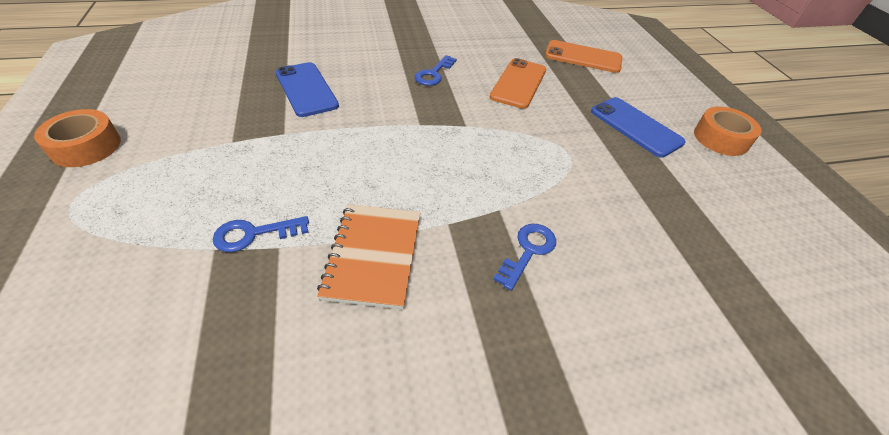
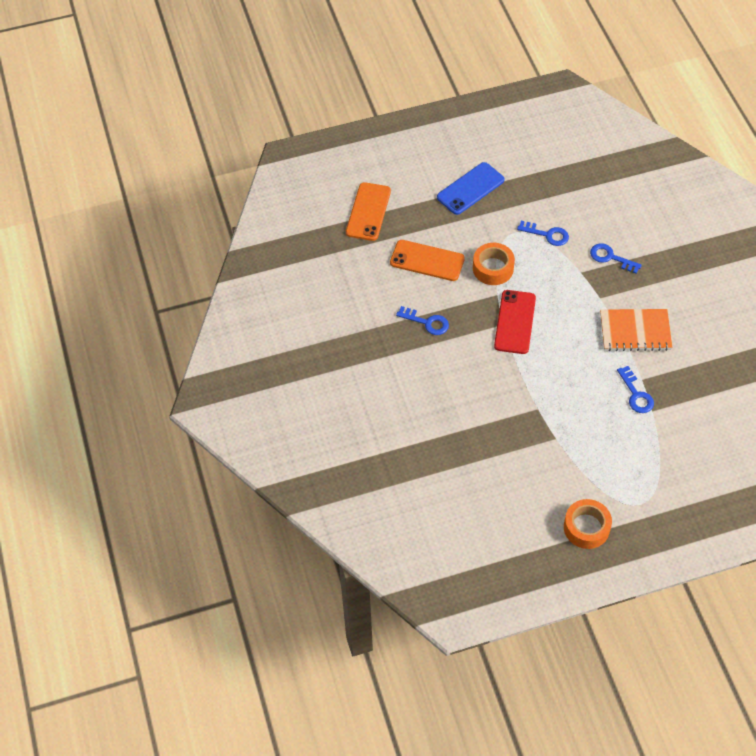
camera: 90 degrees left, 10 degrees up
(306, 89) = (475, 410): blue phone -> none
(420, 133) = (515, 322): none -> red phone
(568, 184) = (547, 234): none -> blue key
(721, 138) = (472, 140): orange tape -> orange tape (493, 268)

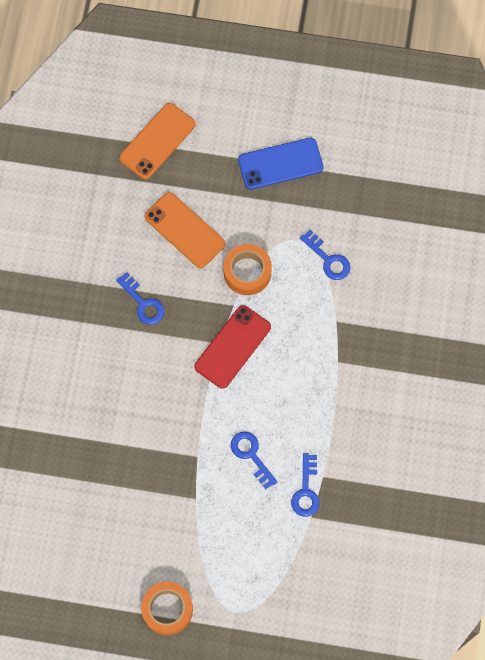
camera: 25 degrees right, 15 degrees up
(610, 258) = (378, 319): blue key -> blue key (251, 455)
(635, 331) = (350, 418): orange notebook -> none

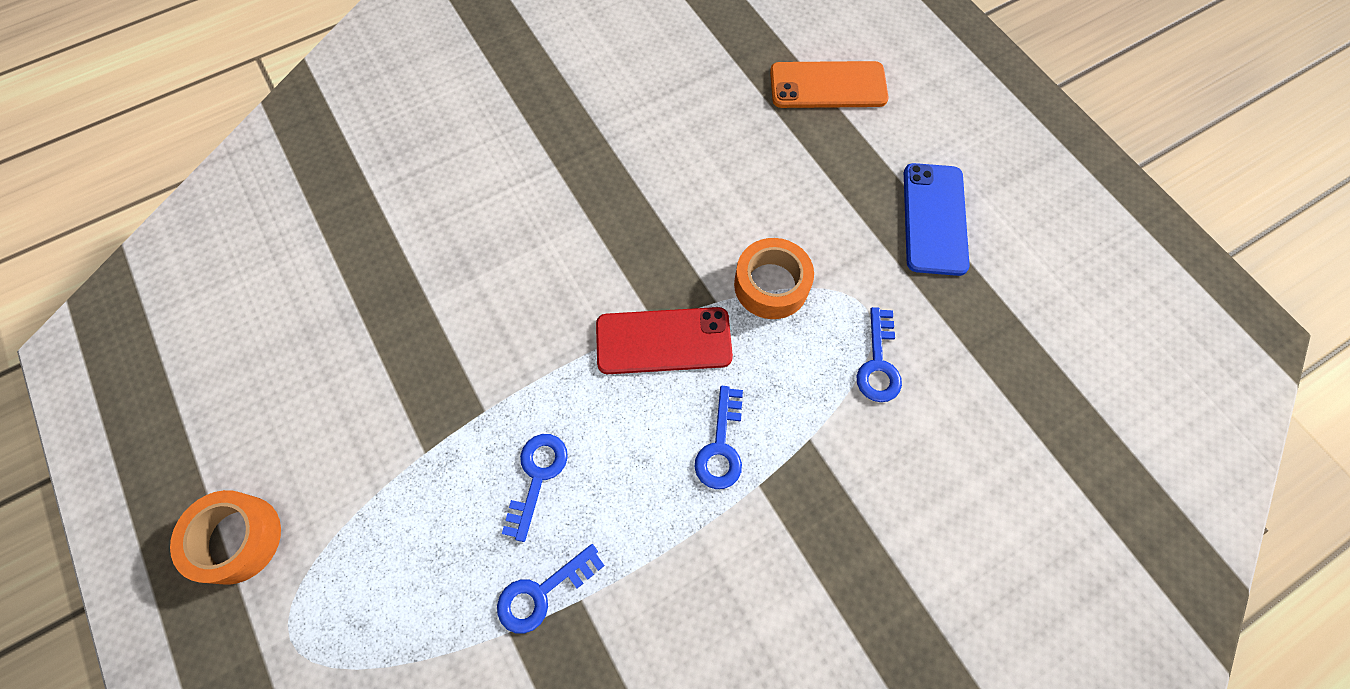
camera: 50 degrees right, 5 degrees down
(143, 303) = (631, 207): blue key -> blue key (721, 446)
(184, 230) = (756, 183): orange phone -> none
(280, 164) = (934, 219): blue phone -> blue phone turned 60 degrees clockwise

